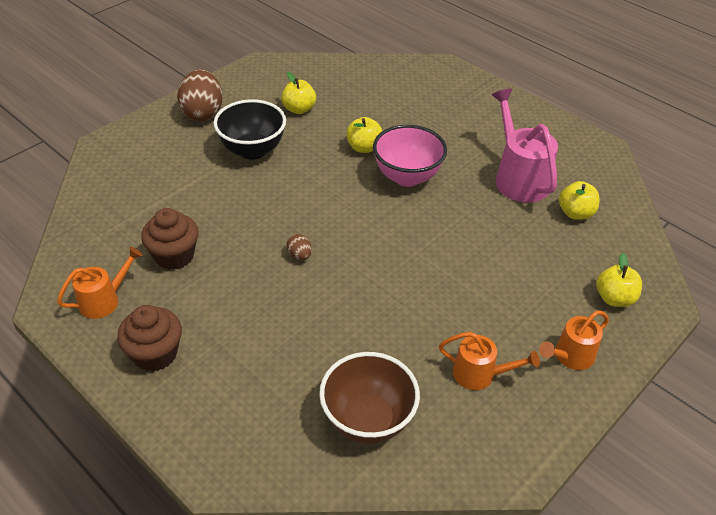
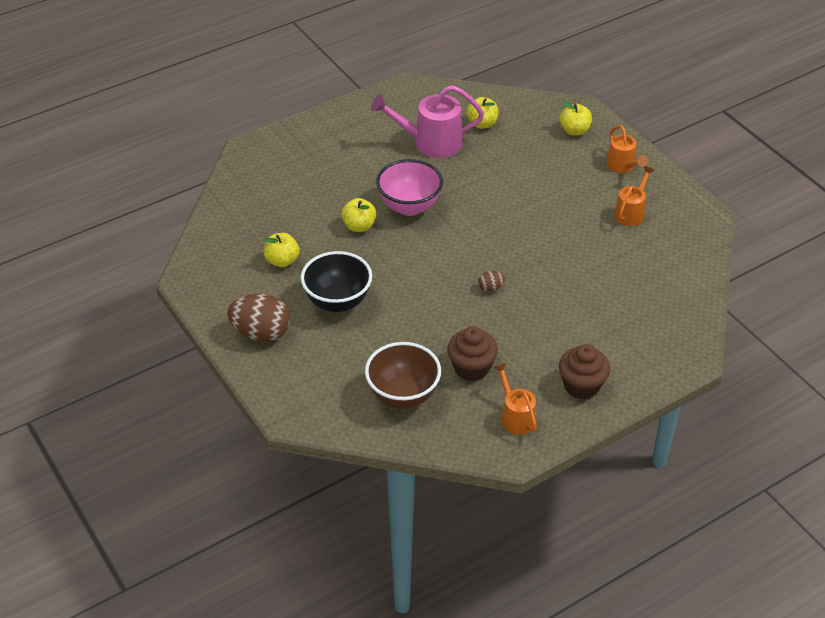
camera: 75 degrees left, 0 degrees up
(367, 420) = (661, 275): brown bowl -> brown bowl (403, 395)

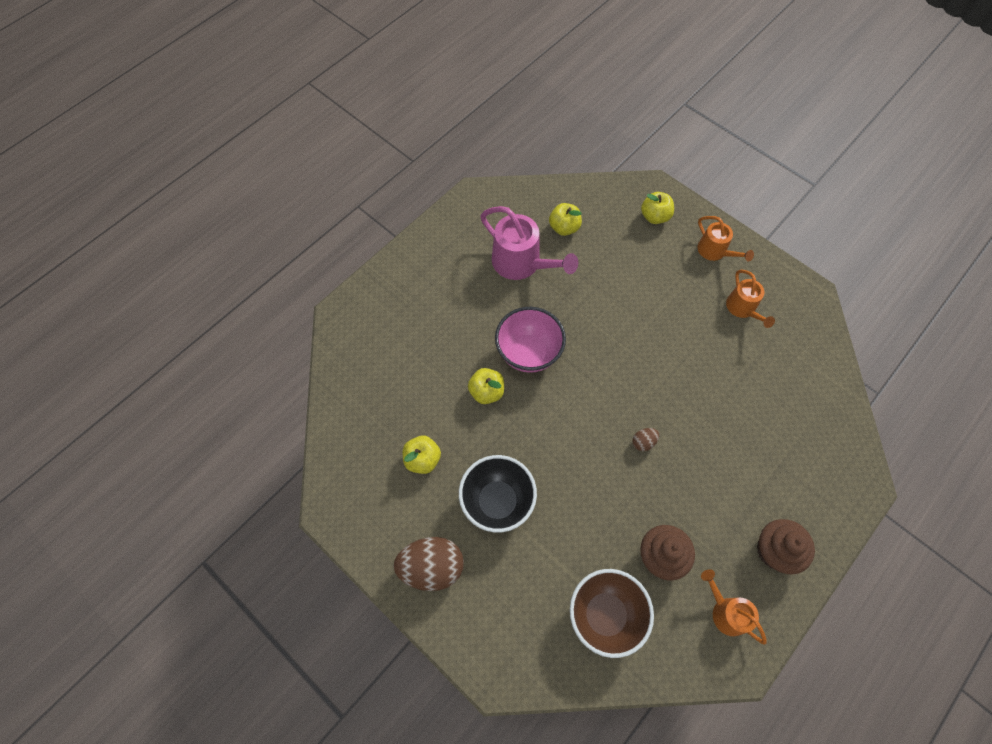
camera: 15 degrees left, 20 degrees up
(430, 143) = (522, 264): pink watering can -> pink watering can turned 120 degrees counterclockwise
(631, 212) = (743, 309): orange watering can -> orange watering can turned 150 degrees clockwise

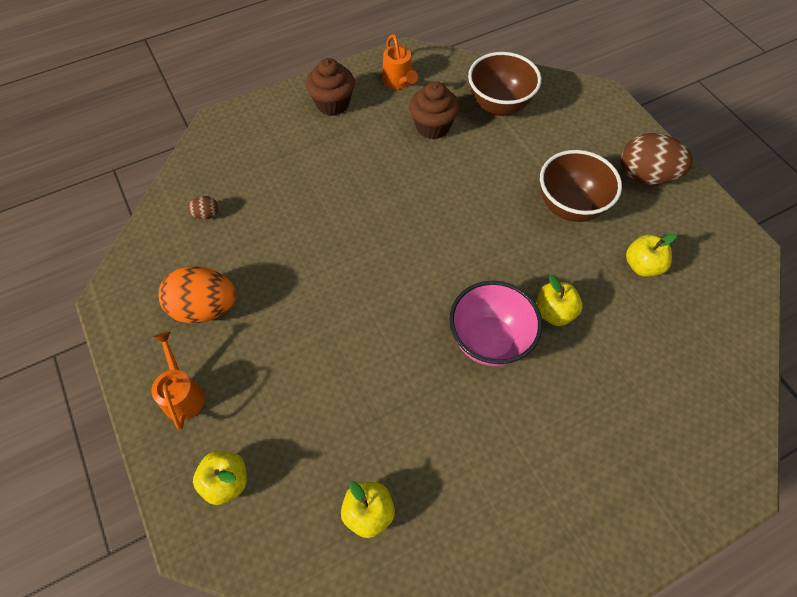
camera: 160 degrees left, 5 degrees down
(497, 501) = (570, 206): black bowl -> brown bowl
(522, 264) = (454, 471): pink watering can -> none
(643, 442) = (401, 212): brown egg -> brown egg (206, 214)
(743, 309) = (205, 308): orange watering can -> orange egg

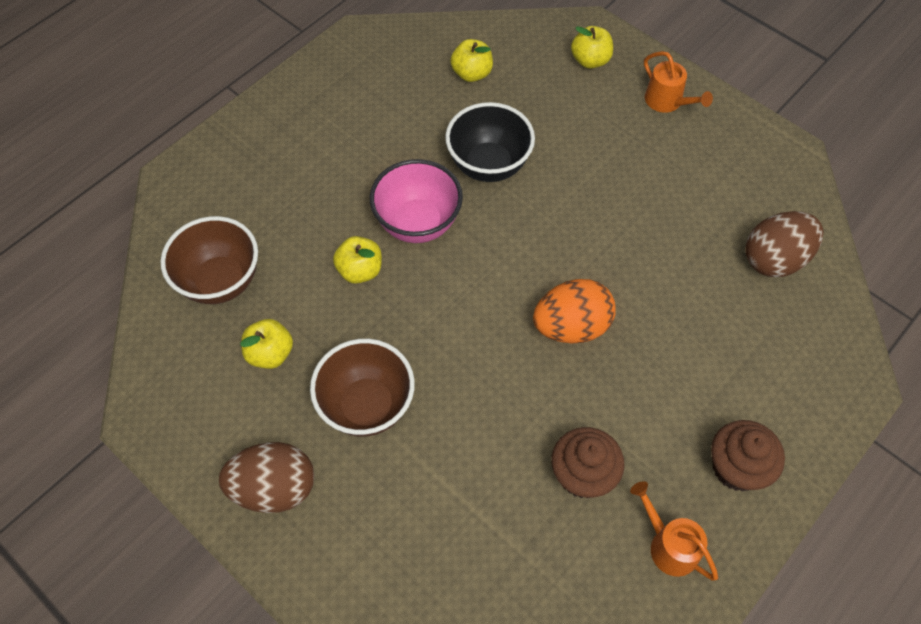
camera: 160 degrees right, 0 degrees up
(205, 308) = (702, 170): orange egg -> orange egg (571, 326)
(206, 214) = (774, 259): brown egg -> brown egg, size x2.22
(399, 380) = (488, 165): none -> black bowl
(499, 105) = (505, 549): brown bowl -> brown bowl (221, 282)

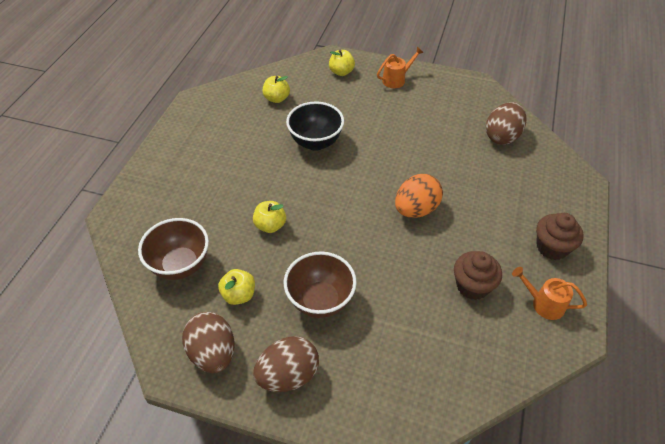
camera: 25 degrees left, 10 degrees down
(201, 418) = (213, 353): none -> brown egg
(418, 223) = (291, 187): pink bowl -> none
(667, 102) = (396, 79): orange watering can -> orange watering can turned 60 degrees counterclockwise

